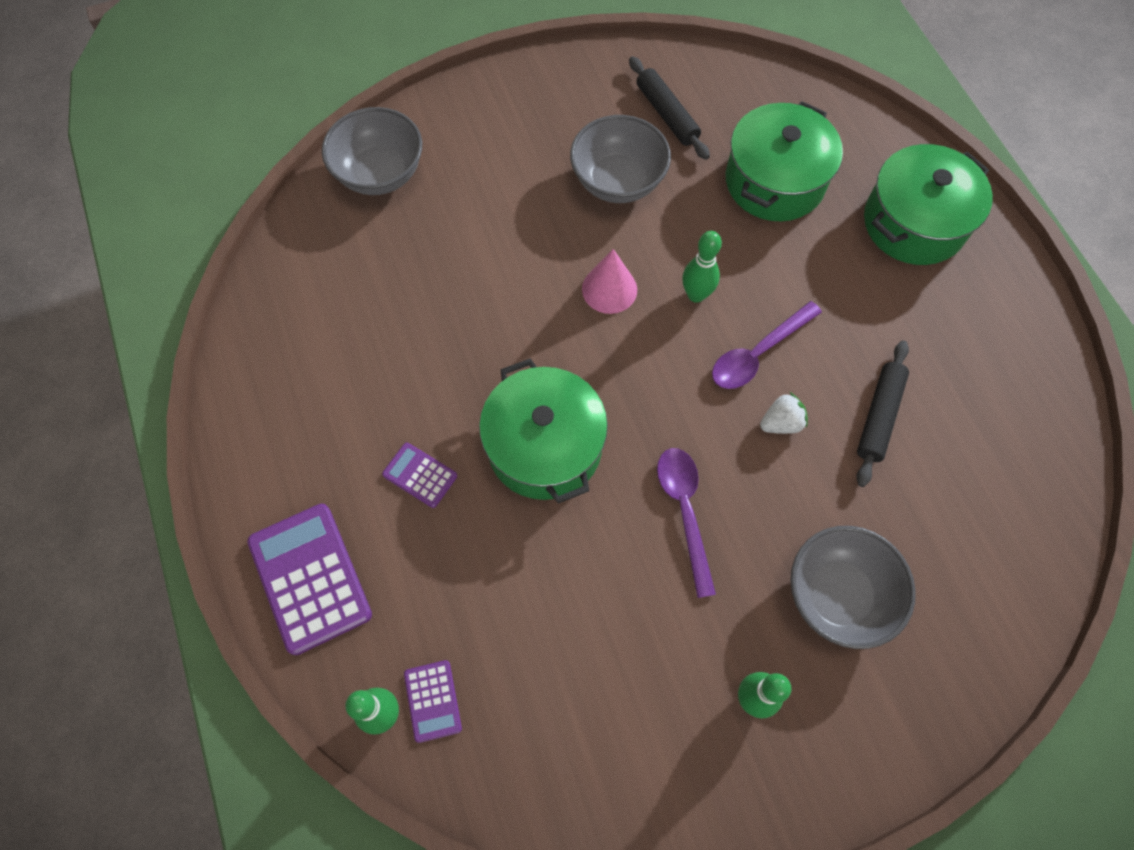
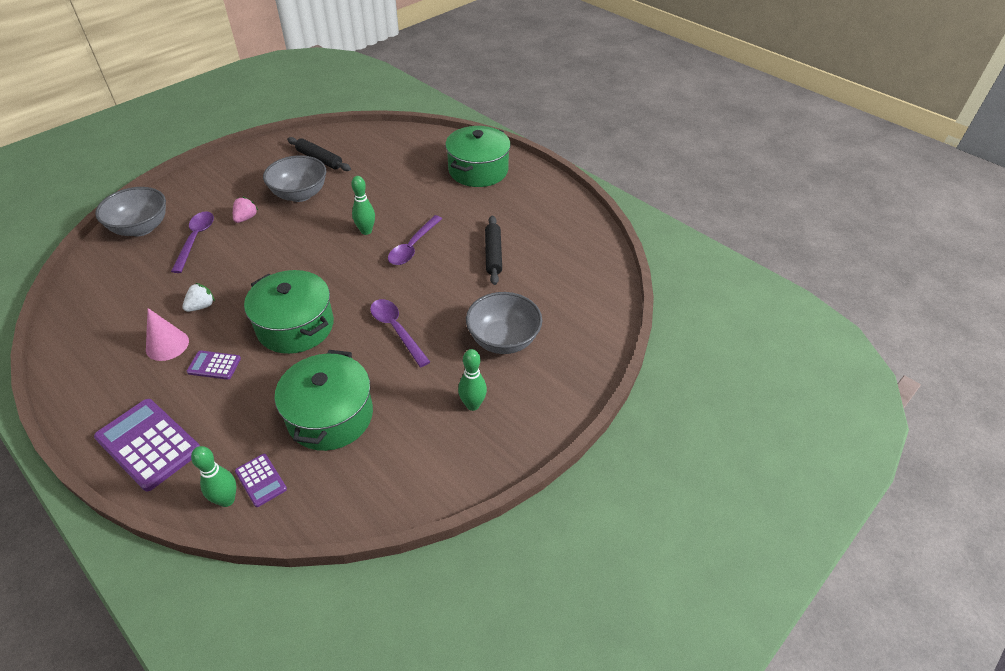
camera: 25 degrees left, 20 degrees down
(448, 224) = (196, 239): none -> purple spoon
(528, 205) = (246, 218): none -> pink strawberry
(609, 289) = (311, 242): pink cone -> pink cone (167, 345)
(774, 181) = (393, 172): green pot -> green pot (330, 416)
(781, 423) = (438, 273): white strawberry -> white strawberry (201, 306)

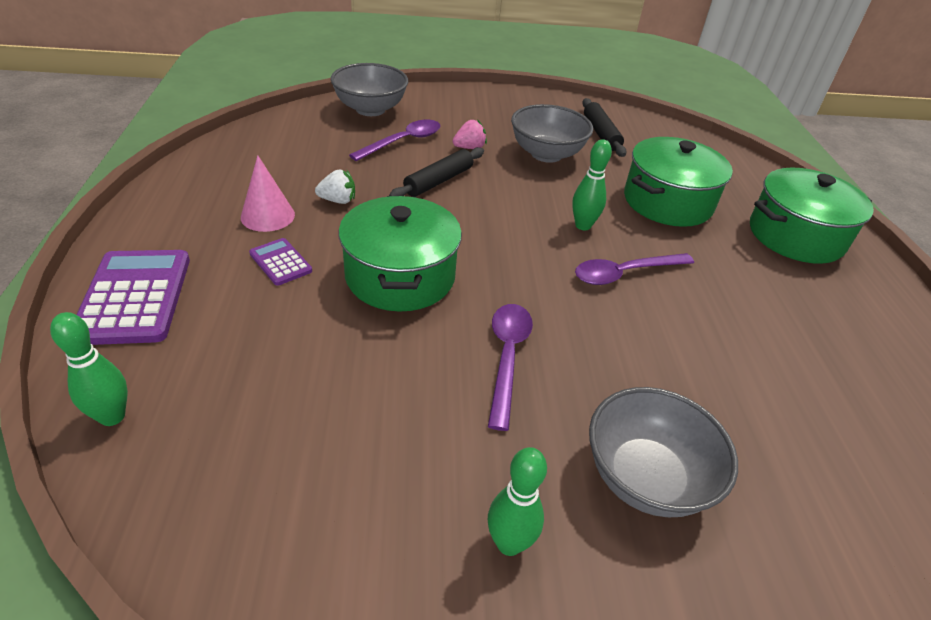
camera: 40 degrees right, 5 degrees down
(261, 480) = (167, 423): purple calculator -> none
(330, 416) = (320, 405): green pot -> green pot (667, 202)
(493, 254) = (732, 347): black rolling pin -> black rolling pin (438, 181)

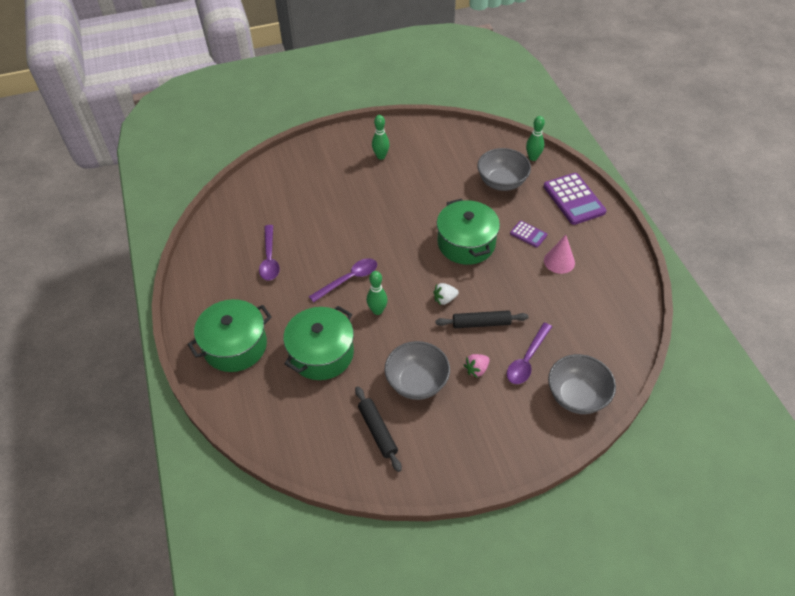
camera: 170 degrees right, 10 degrees up
(338, 200) = (531, 285): white strawberry -> white strawberry (444, 299)
(438, 181) = (481, 323): black rolling pin -> black rolling pin turned 60 degrees clockwise
(507, 357) = (399, 215): purple spoon -> purple spoon (269, 259)
(646, 478) = (336, 185): grey bowl -> grey bowl (502, 182)

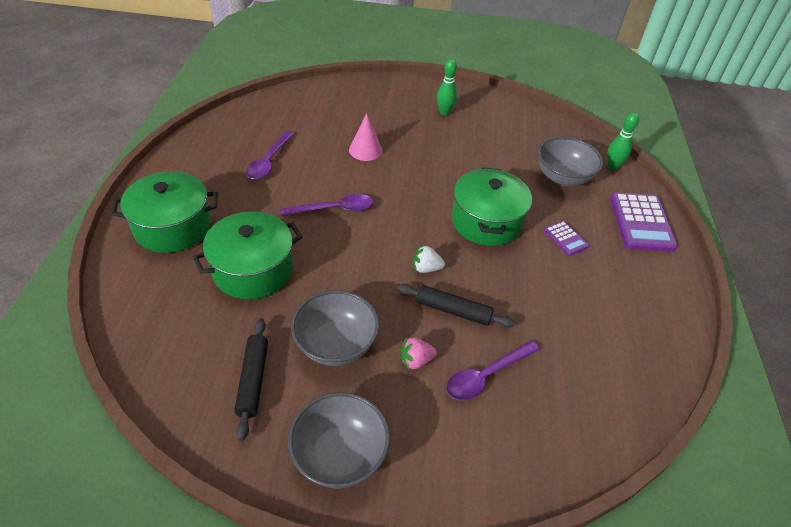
camera: 20 degrees right, 5 degrees down
(377, 311) = (343, 251): green bowling pin -> none
(559, 261) = (588, 280): pink cone -> pink cone (365, 150)
(577, 396) = (528, 450): grey bowl -> grey bowl (339, 455)

